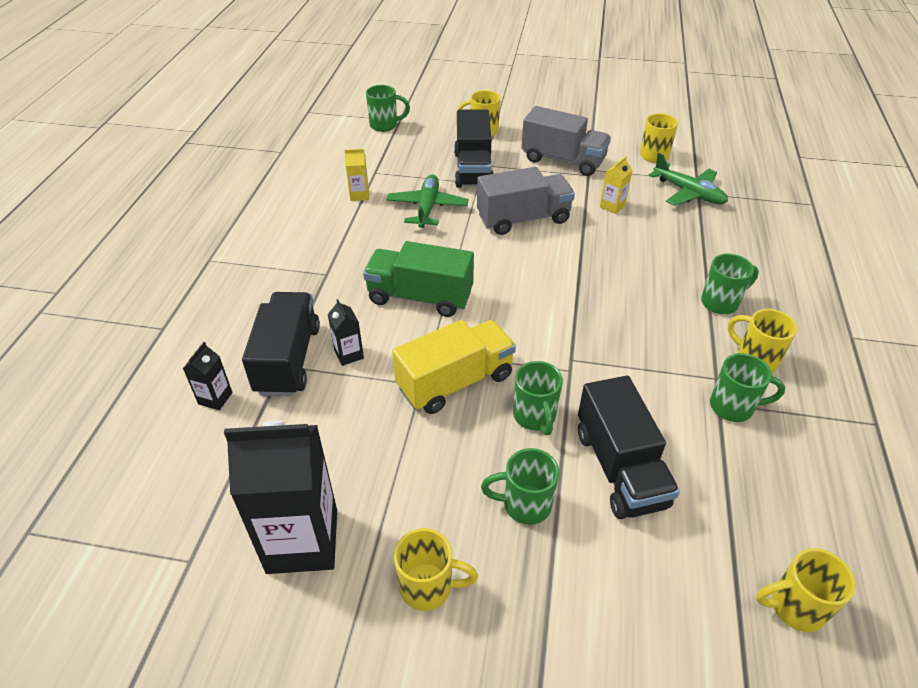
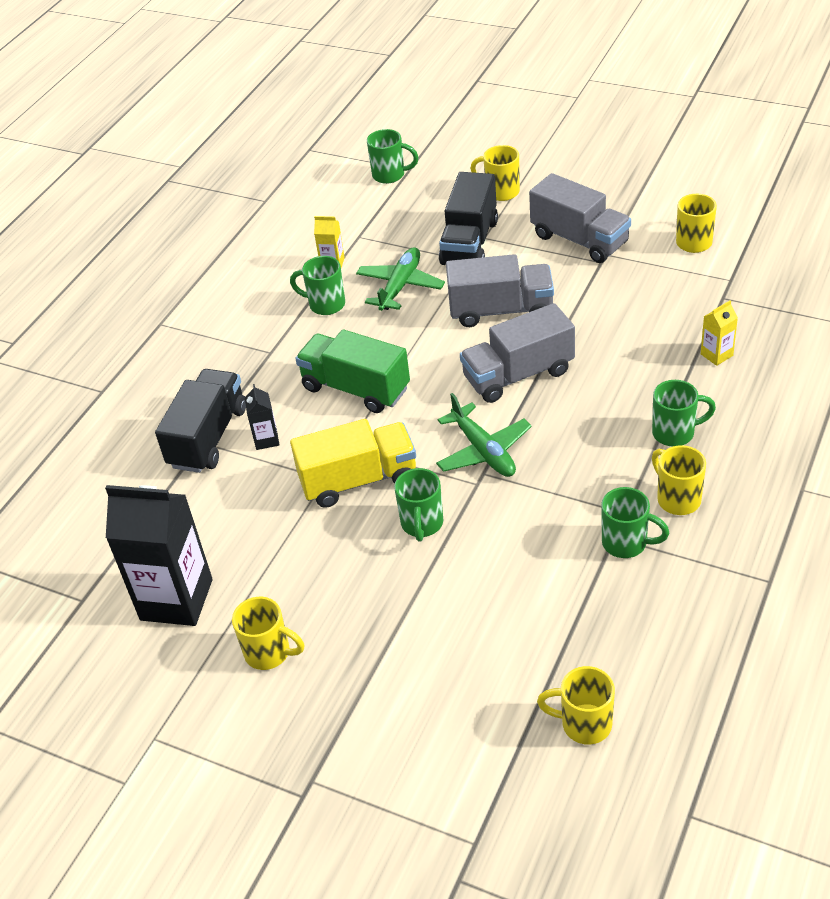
camera: 20 degrees right, 0 degrees up
(215, 398) = (133, 465): black carton -> none
(525, 505) = (379, 601): green mug -> green mug (325, 304)
(563, 269) = (518, 375): none -> grey truck
(612, 206) = (610, 305): yellow carton -> yellow carton (716, 355)
(620, 468) = (482, 583): black truck -> none
(688, 193) = (710, 296): green plane -> green plane (484, 451)

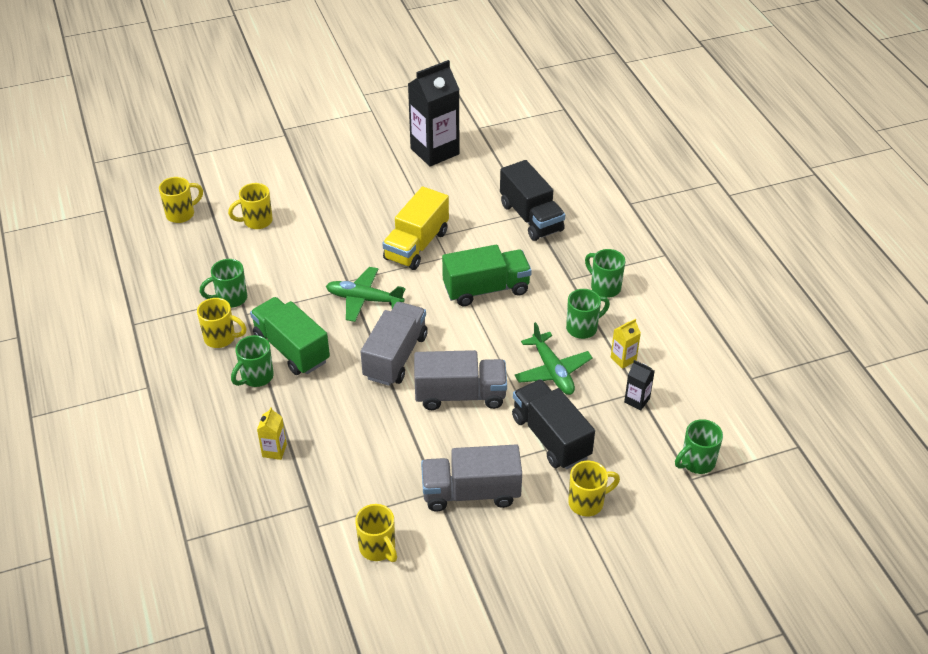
camera: 130 degrees right, 0 degrees up
(266, 439) = (497, 234): black carton -> black carton (637, 400)
(269, 653) = (361, 159): yellow mug -> yellow mug (256, 221)
(422, 524) = (354, 245): green mug -> green mug (604, 287)
(501, 310) = (460, 395): grey truck -> grey truck turned 135 degrees counterclockwise
(612, 441) = (291, 349): none -> green truck

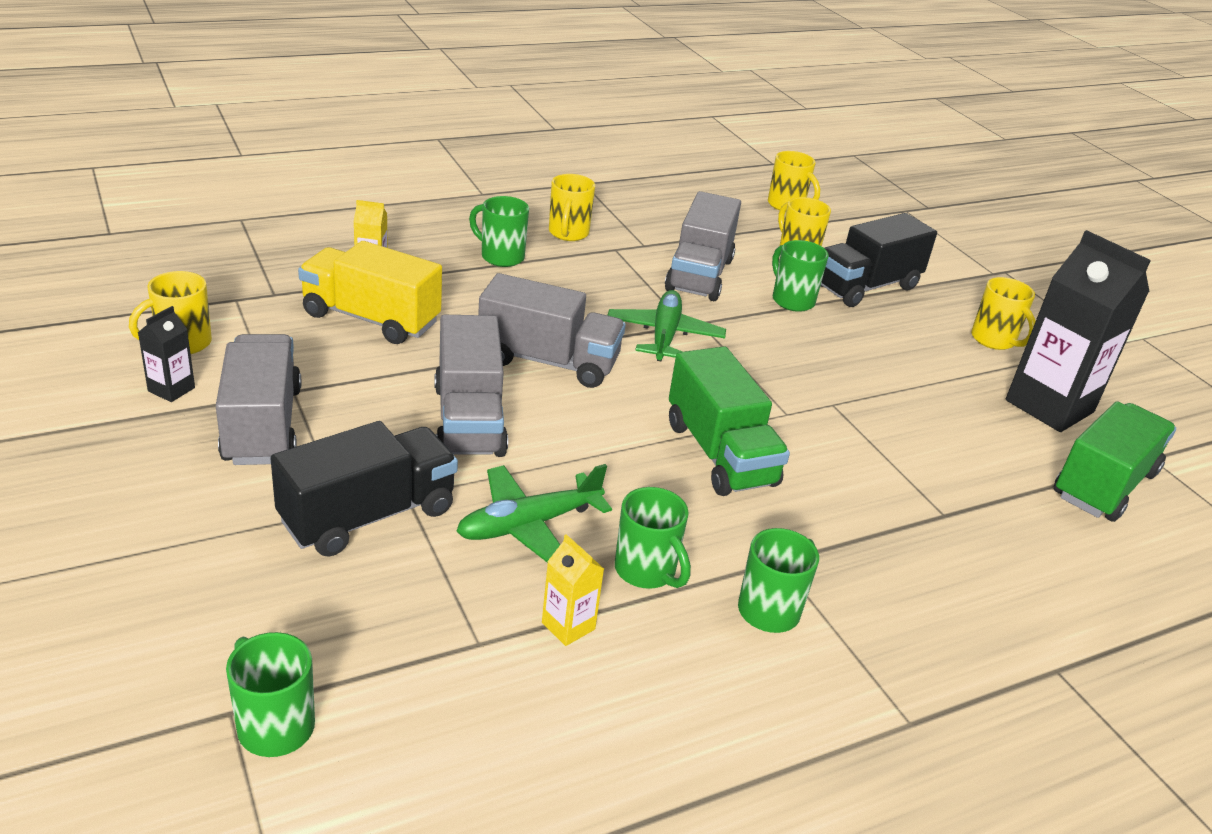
camera: 80 degrees right, 10 degrees down
(230, 298) = (641, 238): green mug -> green mug (792, 300)
(285, 274) = (699, 275): none -> grey truck
(291, 349) = (554, 280): green truck -> green truck (1104, 485)
(416, 245) = (802, 384): yellow truck -> yellow truck (371, 319)
(531, 217) = (933, 515): black truck -> black truck (866, 287)
(587, 502) = (208, 554): yellow mug -> yellow mug (994, 340)
(637, 400) = (454, 639): black carton -> black carton (171, 389)

